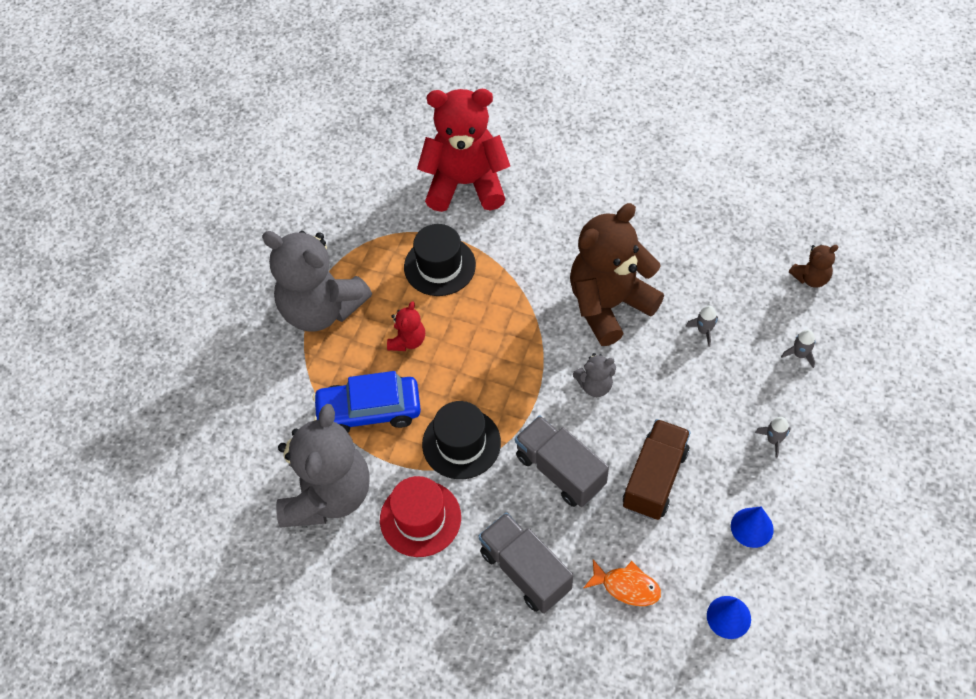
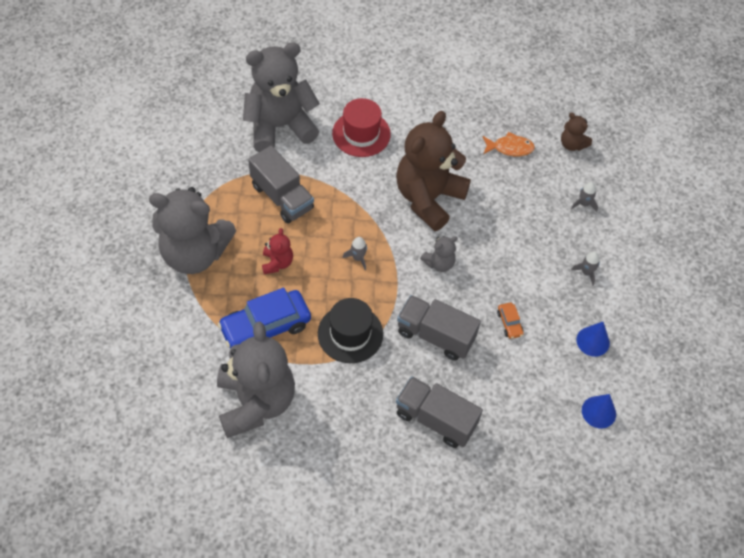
camera: 25 degrees left, 0 degrees up
(420, 518) = (338, 401): red hat -> red hat (361, 134)
(439, 266) = (282, 197): black hat -> grey truck
(466, 184) = (280, 126): red teddy bear -> grey teddy bear
(626, 586) = (516, 410): orange fish -> orange fish (510, 148)
(655, 479) = (509, 323): brown truck -> orange car
(704, 331) = (507, 202): grey rocket -> grey rocket (358, 258)
(811, 278) = (572, 144): brown teddy bear -> brown teddy bear turned 90 degrees clockwise

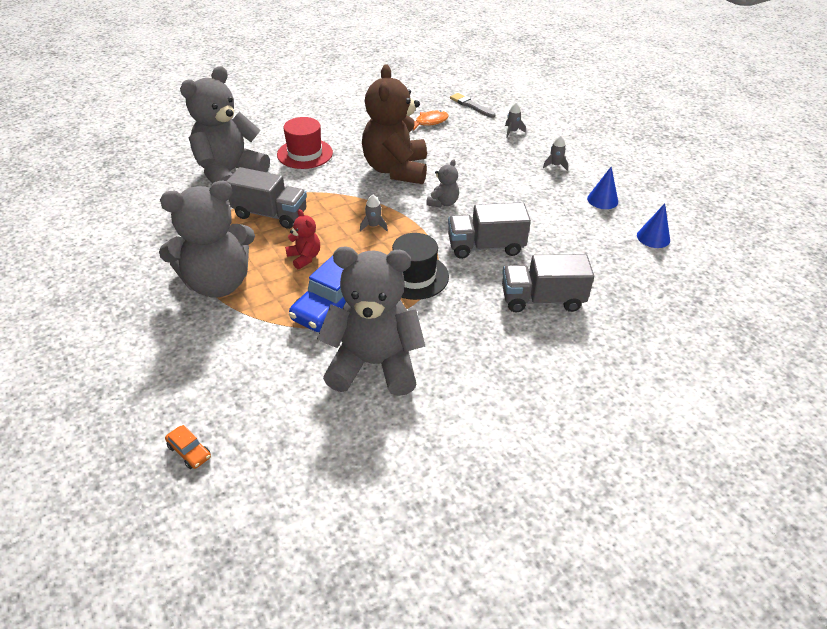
camera: 30 degrees left, 15 degrees down
(255, 402) = (374, 364): grey teddy bear -> grey teddy bear turned 45 degrees counterclockwise
(509, 323) = (533, 215): orange car -> orange car (189, 451)
(572, 144) = (471, 105): brown teddy bear -> grey brush

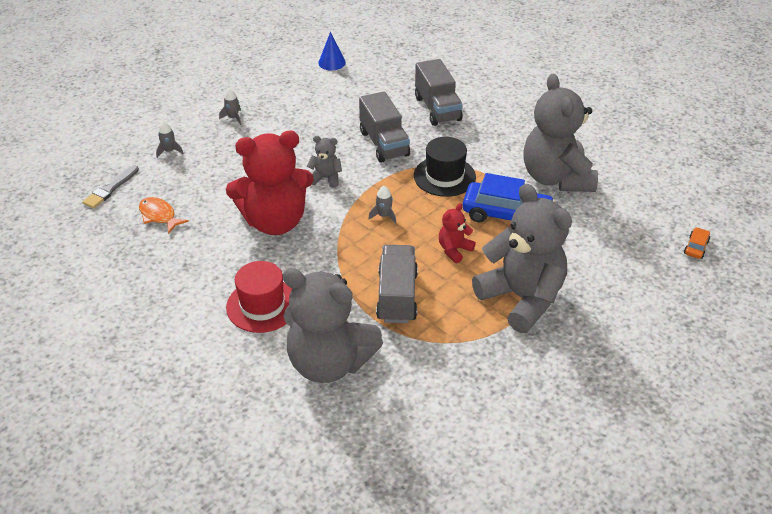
camera: 105 degrees left, 0 degrees up
(396, 170) = (275, 221): brown teddy bear -> red teddy bear
(602, 200) = (285, 88): blue cone -> none

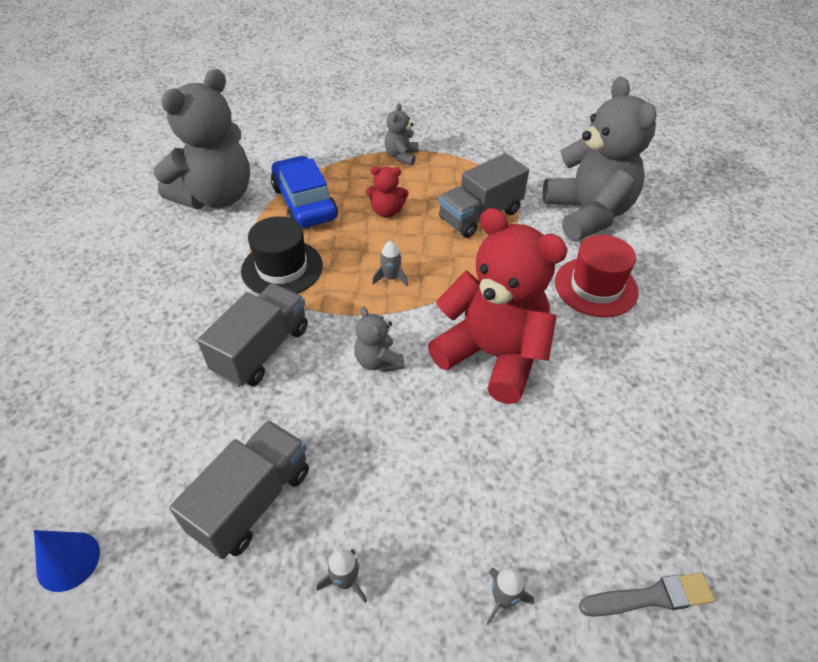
camera: 130 degrees left, 5 degrees up
(159, 216) = (614, 478): orange fish -> none
(437, 109) = (140, 343): grey truck -> grey truck (252, 501)
(521, 298) = (401, 156): grey teddy bear -> grey teddy bear, size x0.44
(696, 247) = (250, 104): orange car -> none

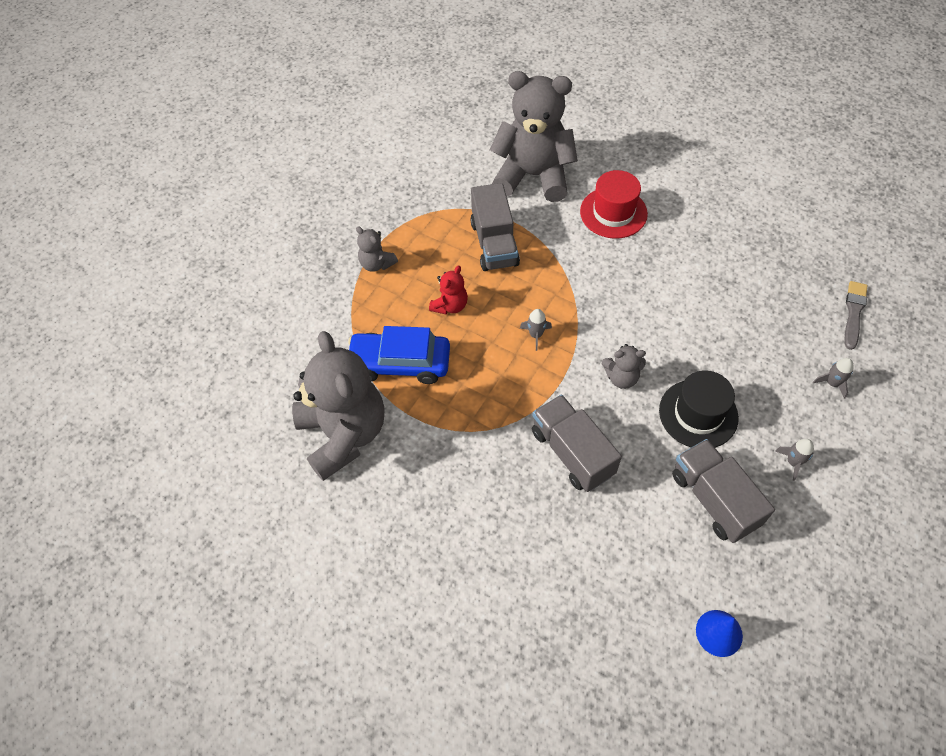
camera: 60 degrees left, 10 degrees up
(282, 268) = (481, 409): black hat -> black hat (698, 414)
(492, 355) = (649, 305): red teddy bear -> none

